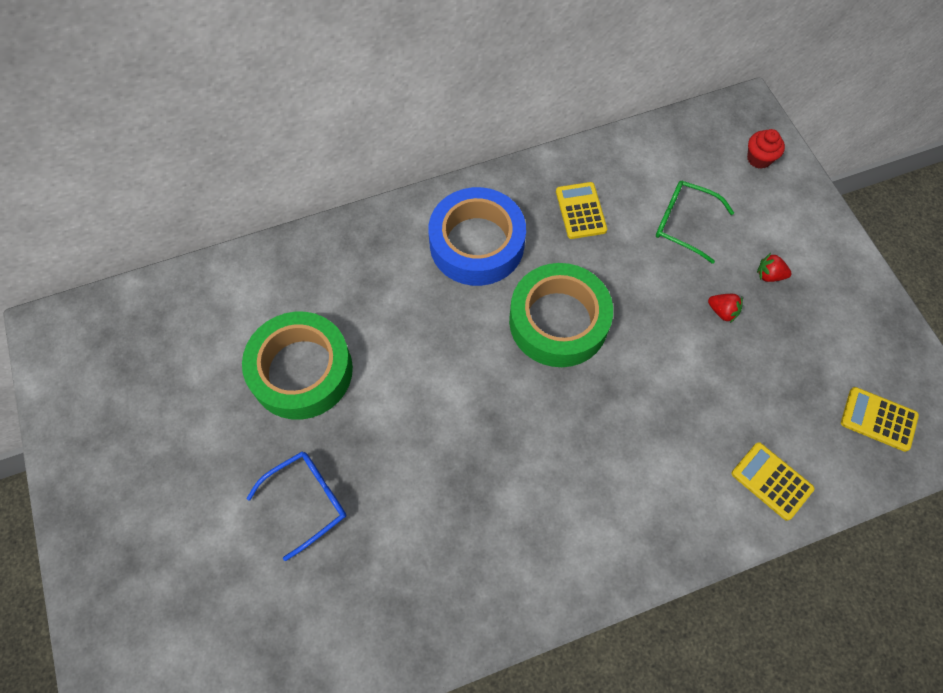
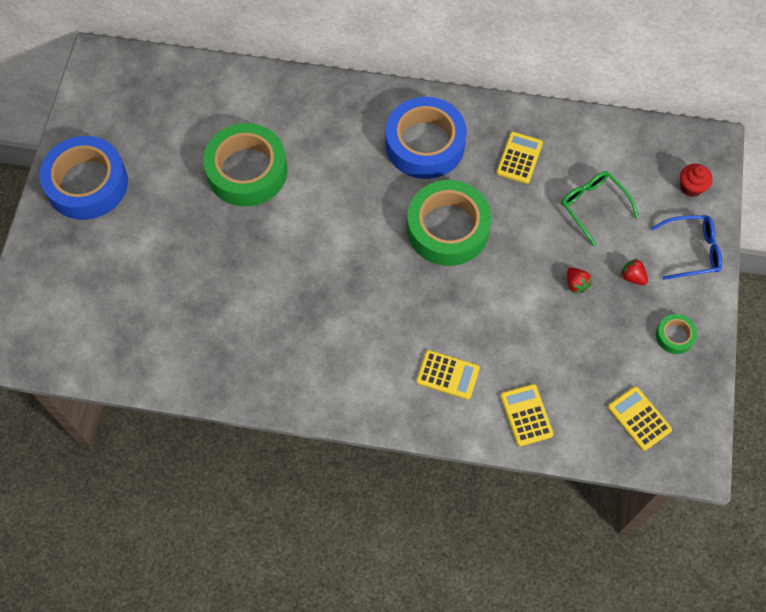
camera: 30 degrees right, 0 degrees up
(116, 486) = (87, 184): none -> blue tape
(307, 501) = (200, 257): blue glasses -> blue glasses (692, 251)
(664, 483) = (447, 375): none -> yellow calculator
(849, 314) = (674, 336): none -> green tape

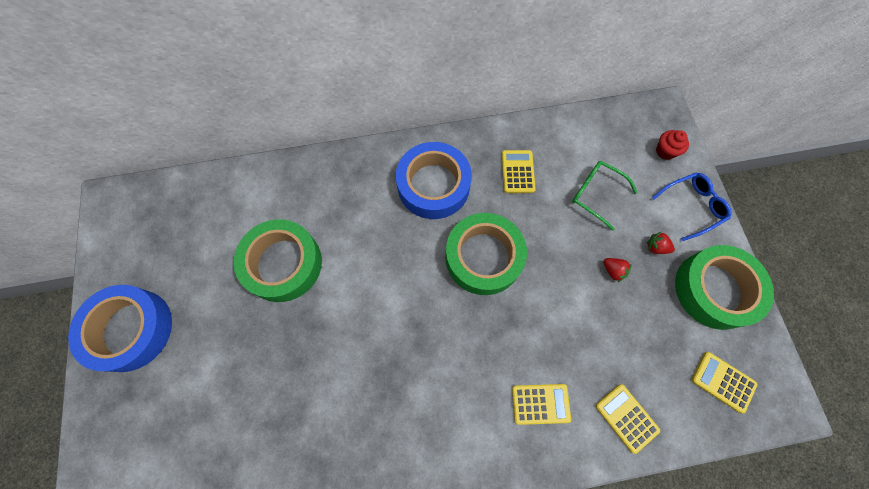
camera: 20 degrees left, 5 degrees up
(674, 336) = (714, 290): green tape -> green tape, size x2.25

